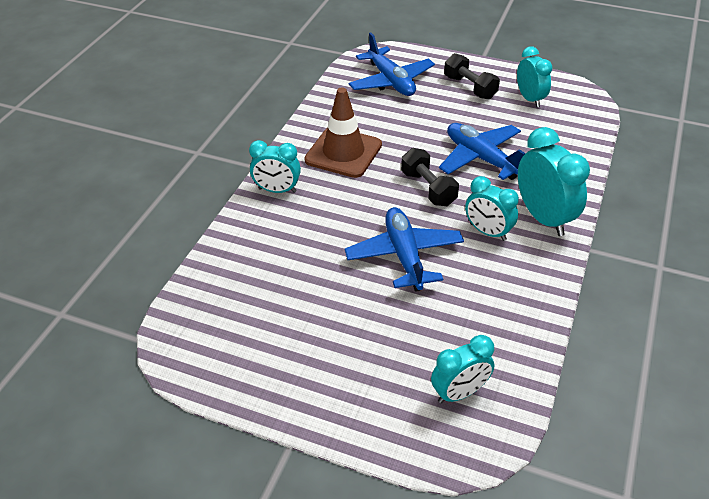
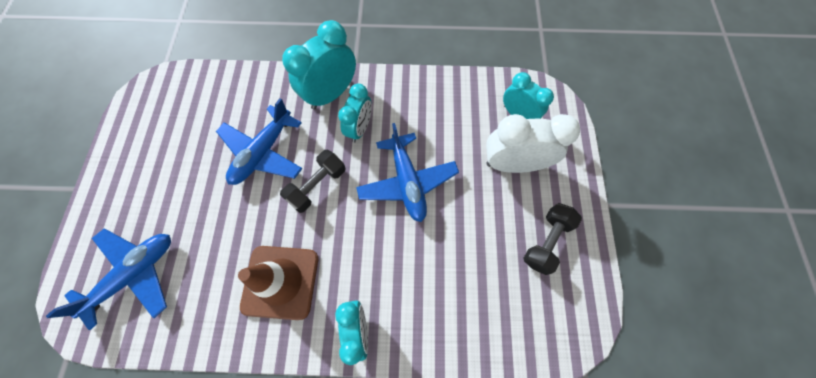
camera: 110 degrees left, 25 degrees up
(388, 359) = (512, 164): none -> white clock
(404, 255) = (407, 182): blue plane -> blue plane turned 75 degrees counterclockwise
(469, 87) = (143, 187): black dumbbell -> black dumbbell (546, 241)
(530, 99) = (160, 129): turquoise clock -> none

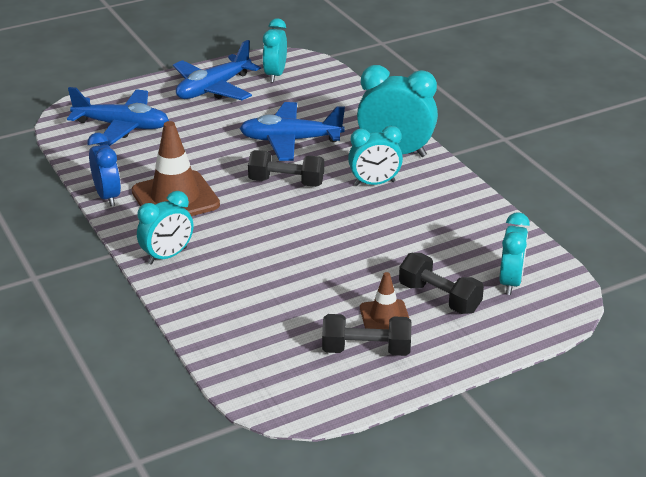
camera: 60 degrees right, 35 degrees down
(161, 113) = (275, 75): none -> turquoise clock
(237, 340) = (108, 196): none -> blue clock
(407, 182) = (344, 233): blue plane -> blue plane (213, 89)
(512, 164) = (439, 298): white clock -> black dumbbell
(516, 209) = (385, 317): none -> brown traffic cone

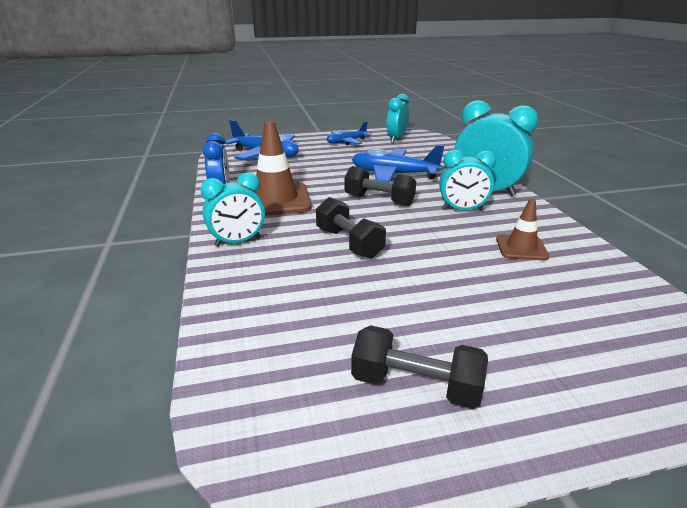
camera: 15 degrees right, 5 degrees down
(213, 89) = (346, 142): blue plane -> blue plane, size x0.63
(385, 317) = (450, 342): brown traffic cone -> brown traffic cone (521, 248)
(439, 298) = (526, 330): black dumbbell -> black dumbbell (349, 243)
(510, 282) = (624, 325): turquoise clock -> none

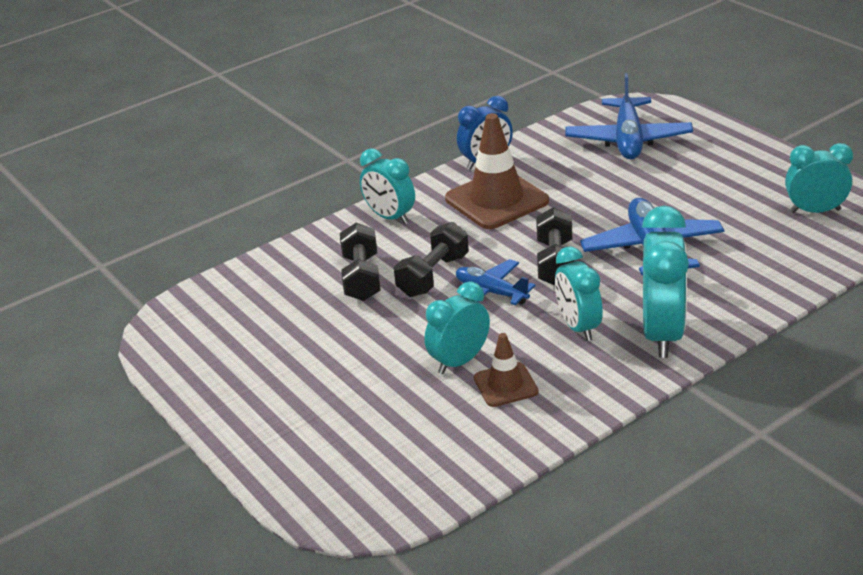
camera: 70 degrees right, 5 degrees up
(346, 142) = (748, 176): blue plane -> blue plane (491, 292)
(416, 385) = (247, 365): black dumbbell -> black dumbbell (361, 277)
(480, 258) = (459, 361): none -> turquoise clock

